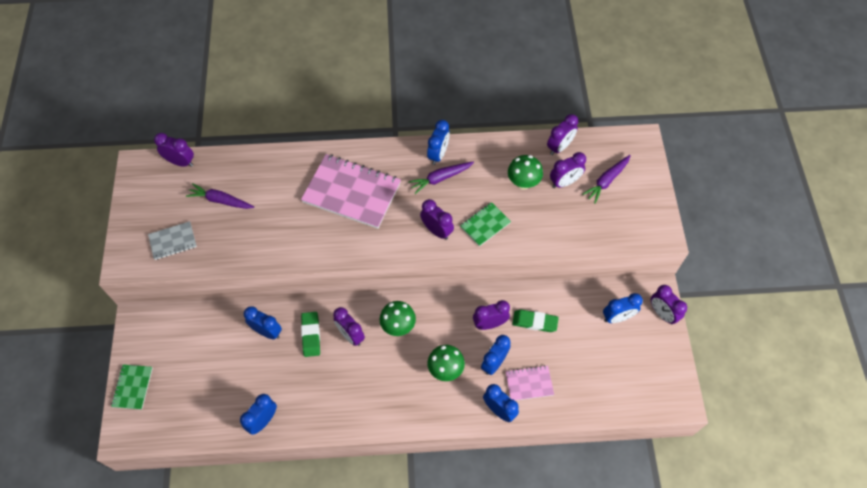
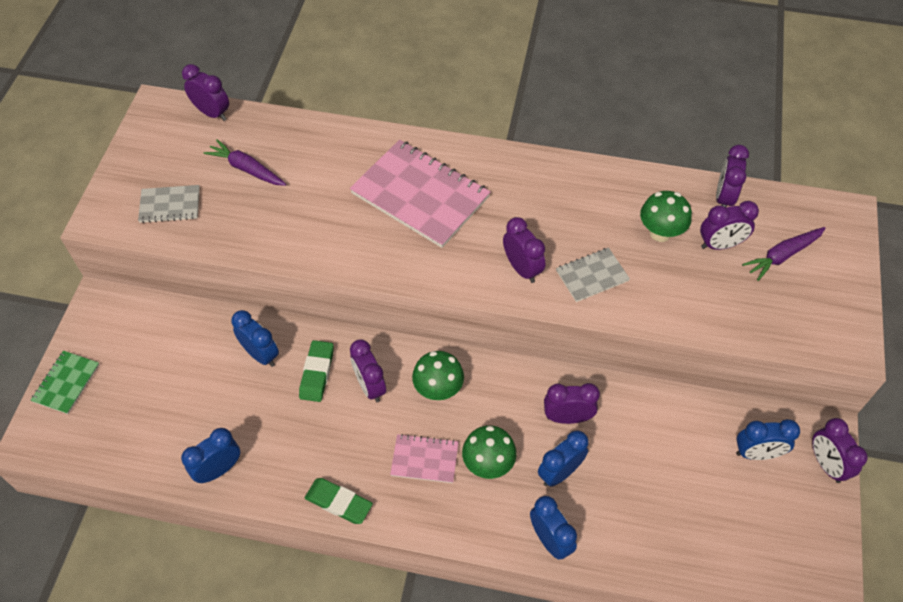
camera: 15 degrees right, 5 degrees down
(438, 154) = (550, 172): blue clock -> none
(440, 178) = (545, 203): purple carrot -> none
(485, 225) = (592, 276): green notebook -> grey notebook
(529, 383) = (603, 514): pink notebook -> pink notebook (424, 459)
(534, 322) = (633, 430): green eraser -> green eraser (339, 502)
(559, 147) = (724, 198): purple clock -> purple clock turned 135 degrees clockwise

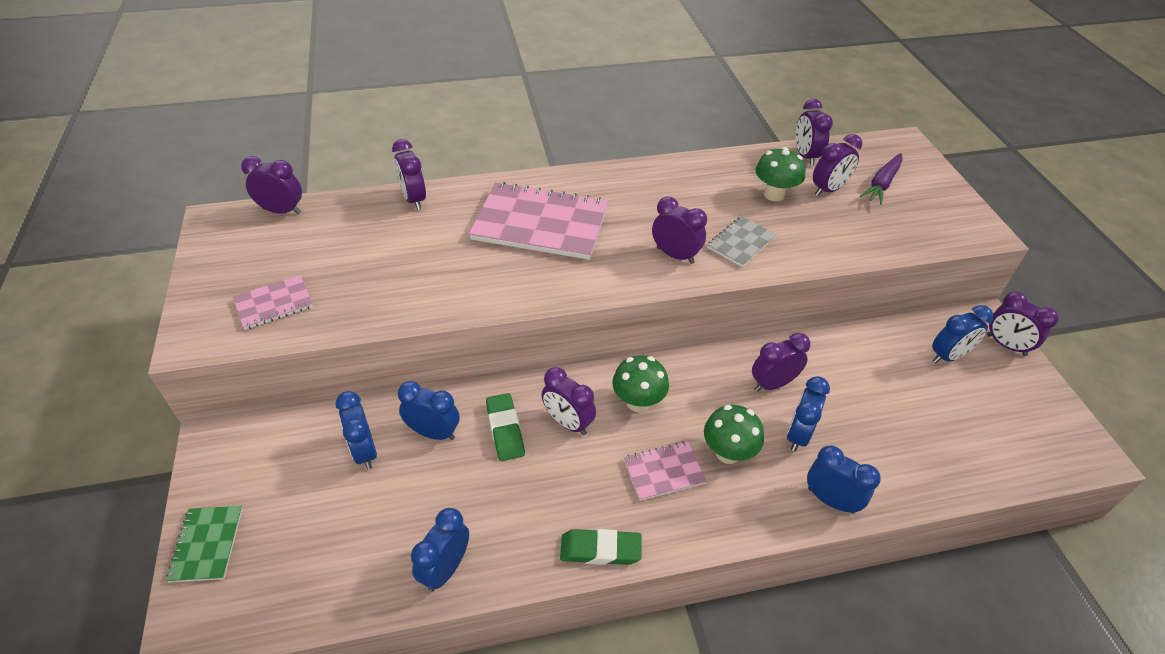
camera: 25 degrees left, 10 degrees down
(170, 205) = (274, 303): grey notebook -> pink notebook
(202, 350) = (364, 451): none -> blue clock
(247, 169) = (346, 248): purple carrot -> none
(324, 134) = (414, 199): none -> purple clock

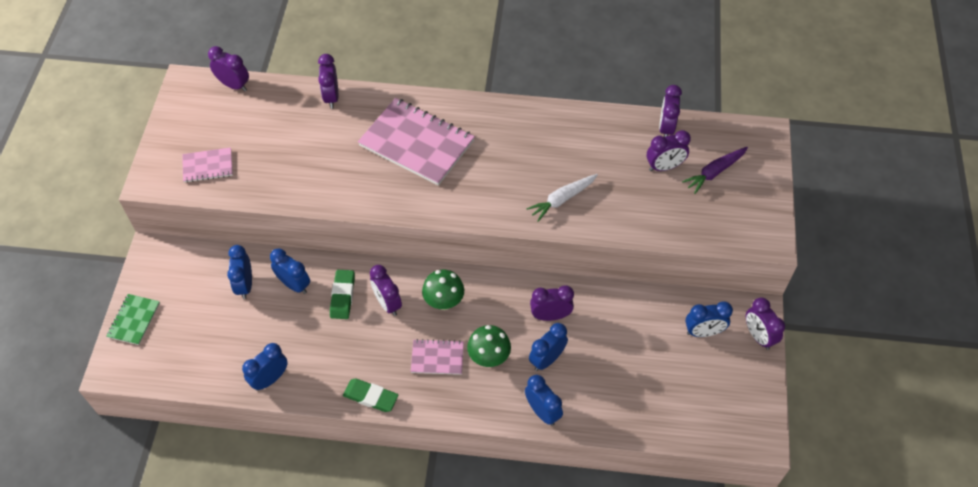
camera: 20 degrees right, 10 degrees up
(675, 255) = (505, 198): purple clock -> none
(741, 243) = (562, 199): grey notebook -> white carrot
(774, 194) = (615, 160): green mushroom -> none

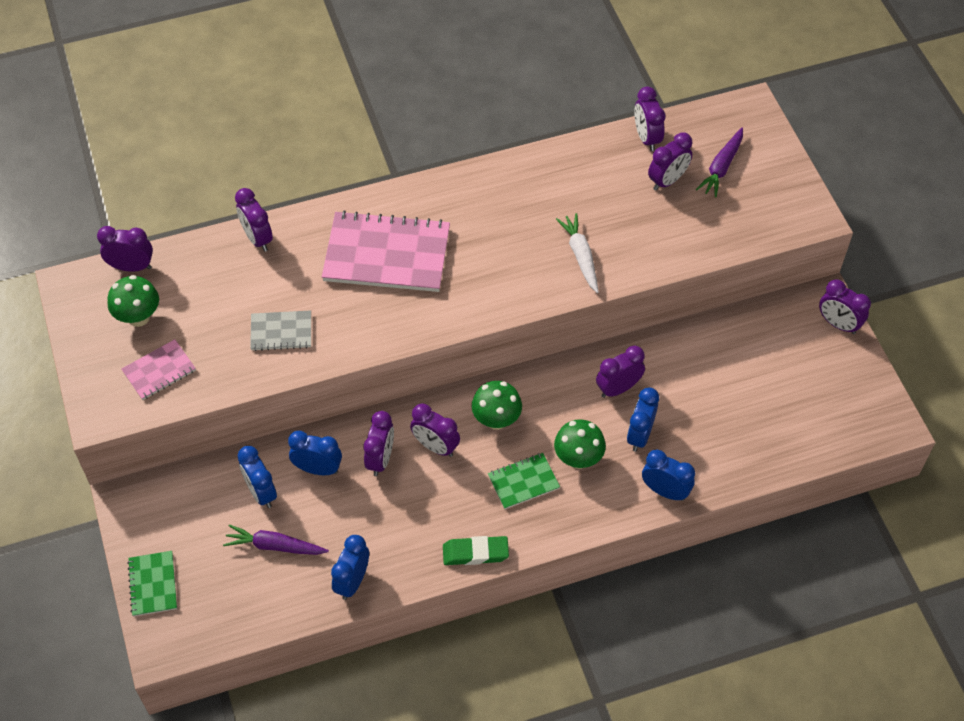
camera: 25 degrees left, 0 degrees up
(217, 122) = (138, 317): none -> green mushroom
(231, 328) = (275, 546): none -> purple carrot
(308, 171) = (281, 332): none -> grey notebook
(342, 296) = (380, 459): green eraser -> purple clock
(437, 358) = (523, 482): pink notebook -> green notebook
(562, 199) = (580, 256): white carrot -> white carrot turned 135 degrees clockwise
(703, 332) = (782, 342): blue clock -> none

